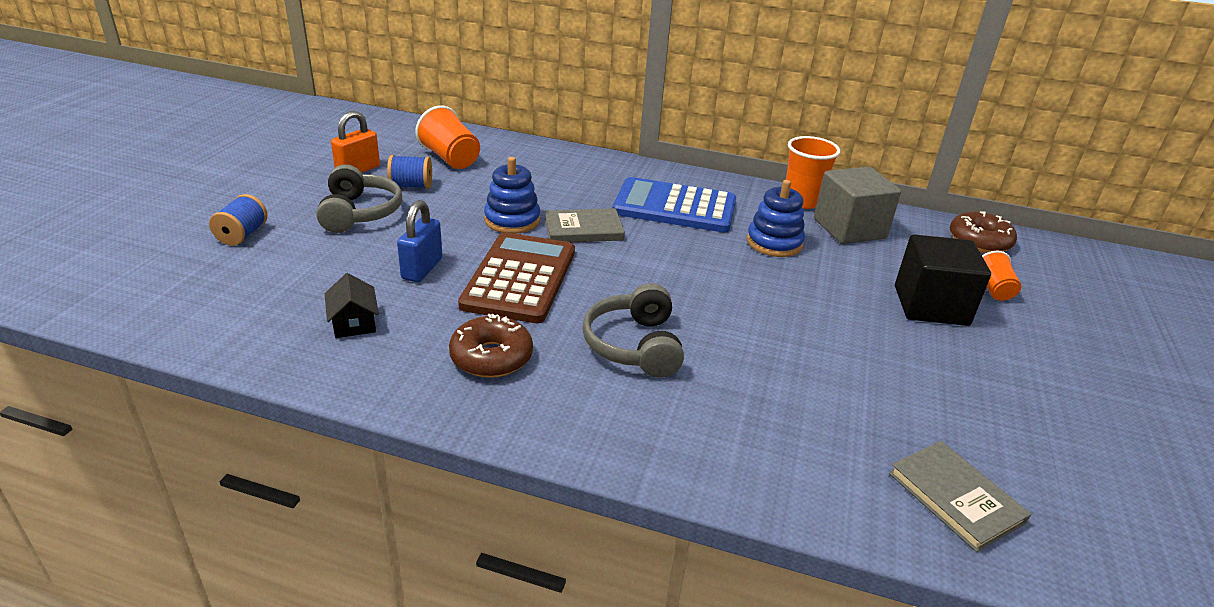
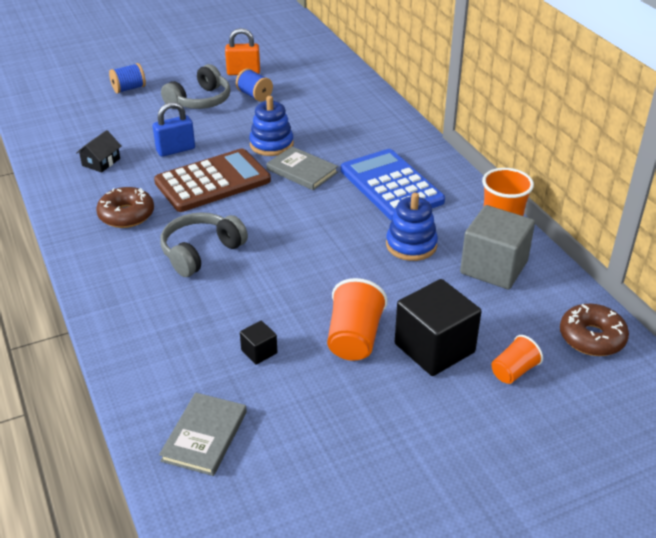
camera: 50 degrees right, 5 degrees up
(450, 159) = (308, 86): orange cup -> orange cup (354, 338)
(846, 394) = (259, 352): none -> black cube

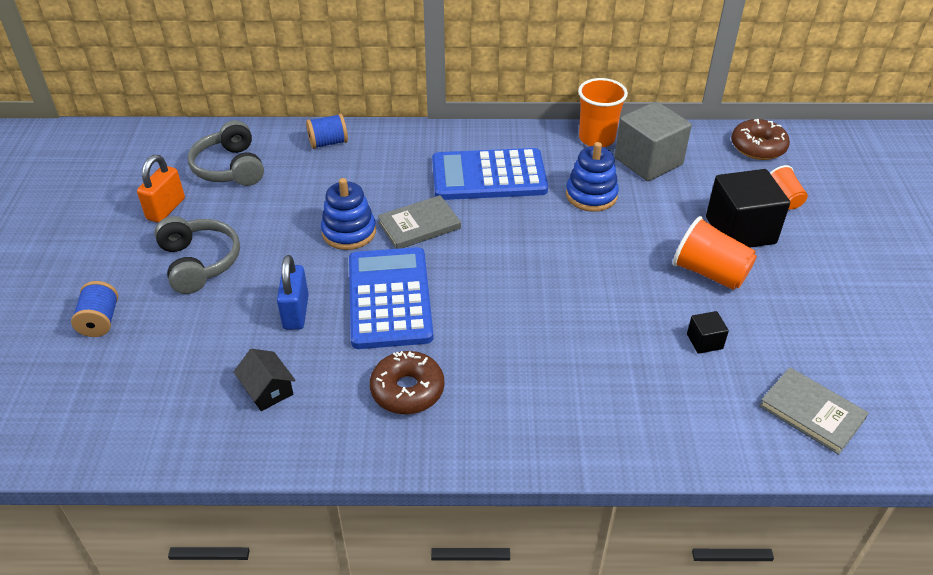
camera: 65 degrees left, 5 degrees up
(201, 252) = (520, 342): grey headphones -> grey headphones (230, 168)
(212, 181) = (389, 298): brown calculator -> blue calculator
(254, 95) = (230, 215): blue spool -> blue spool (328, 143)

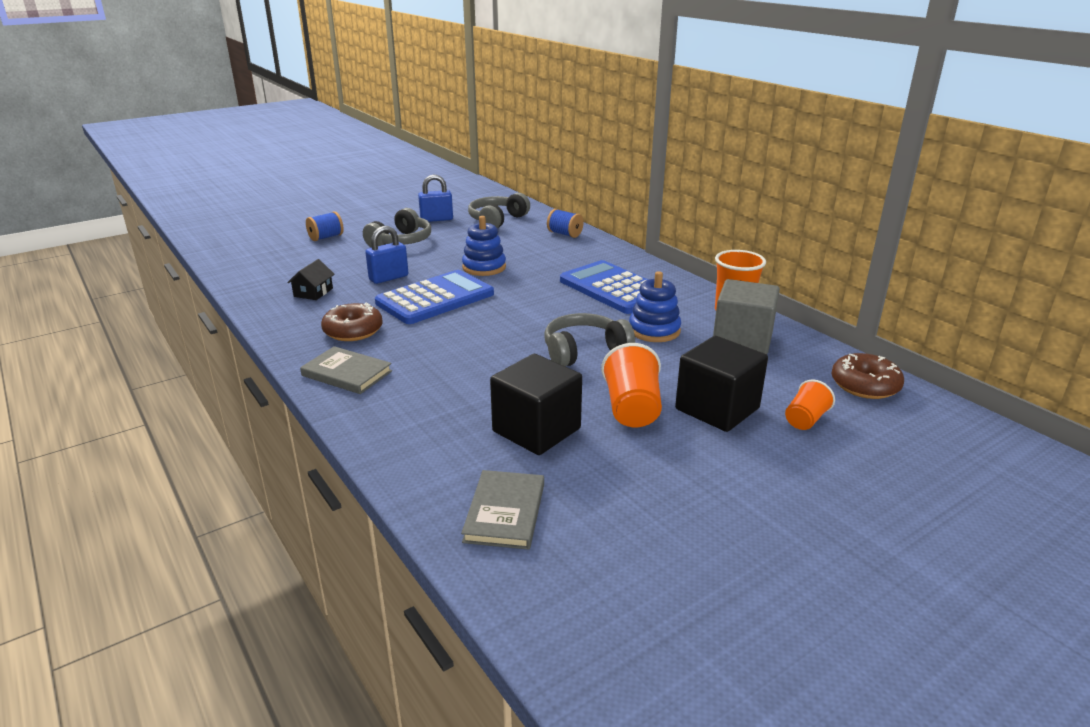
camera: 55 degrees right, 15 degrees down
(166, 209) = (436, 219): orange padlock -> blue padlock
(419, 225) = (522, 284): grey book -> grey book (347, 373)
(594, 252) = (584, 351): none -> grey headphones
(704, 341) = (536, 430): black cube -> black cube, size x2.21

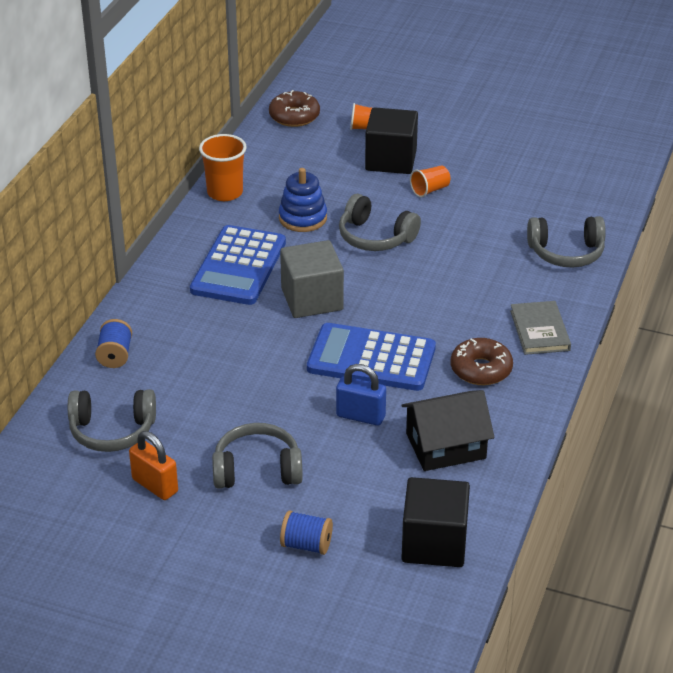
camera: 125 degrees left, 10 degrees up
(313, 292) = (445, 446): black house -> black house, size x1.78
(420, 441) = (566, 253): none -> grey headphones
(436, 219) = (155, 485): blue padlock -> orange padlock
(484, 267) = (268, 366): blue stacking toy -> none
(505, 512) = (582, 194): grey book -> none
(536, 430) = (498, 215): black cube -> black cube (434, 543)
(632, 409) = (430, 190): orange cup -> orange cup, size x0.61
(742, 340) = (276, 175): grey cube -> grey cube (312, 299)

